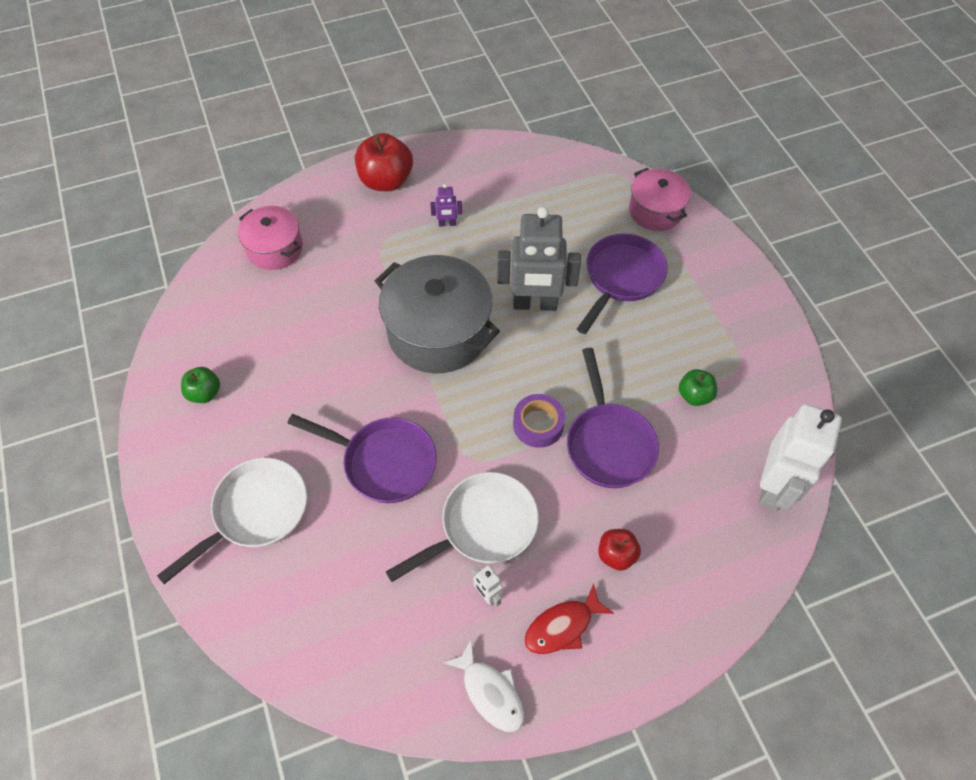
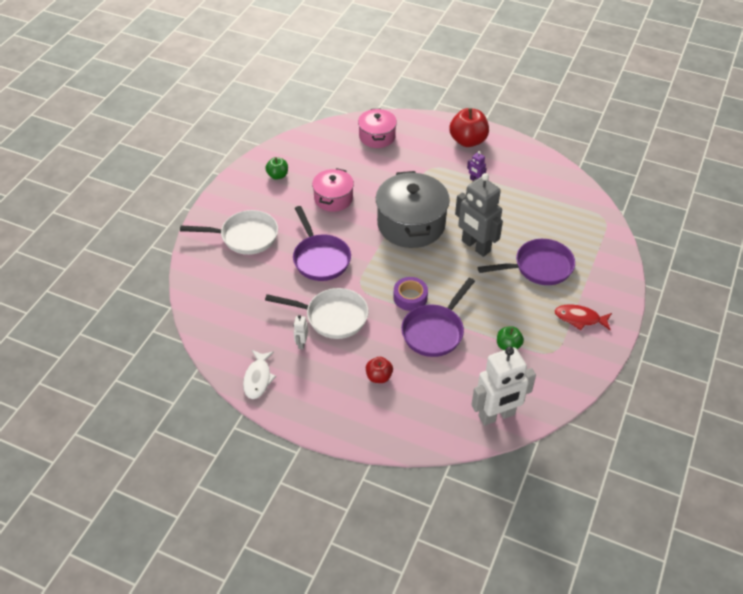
camera: 45 degrees right, 10 degrees down
(562, 626) = (318, 382): red fish -> red fish (579, 318)
(655, 211) = (602, 250): pink pot -> pink pot (333, 198)

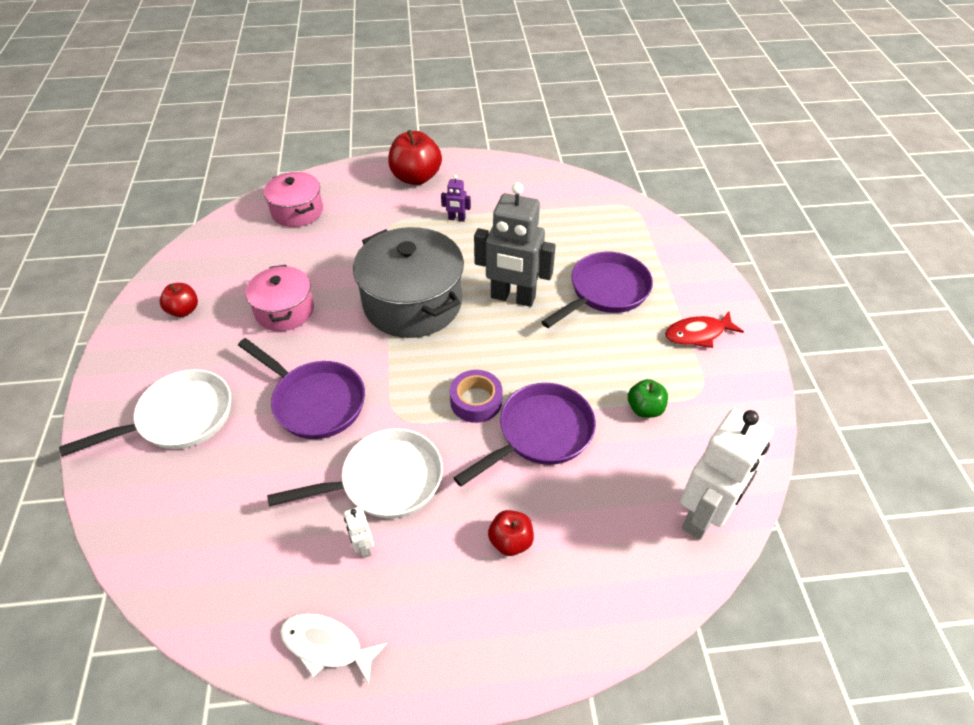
camera: 30 degrees left, 0 degrees up
(258, 378) = (326, 645): white fish -> white fish turned 135 degrees clockwise
(278, 175) = (184, 310): green apple -> red apple
(435, 331) = (540, 434): purple pan -> purple pan turned 135 degrees counterclockwise

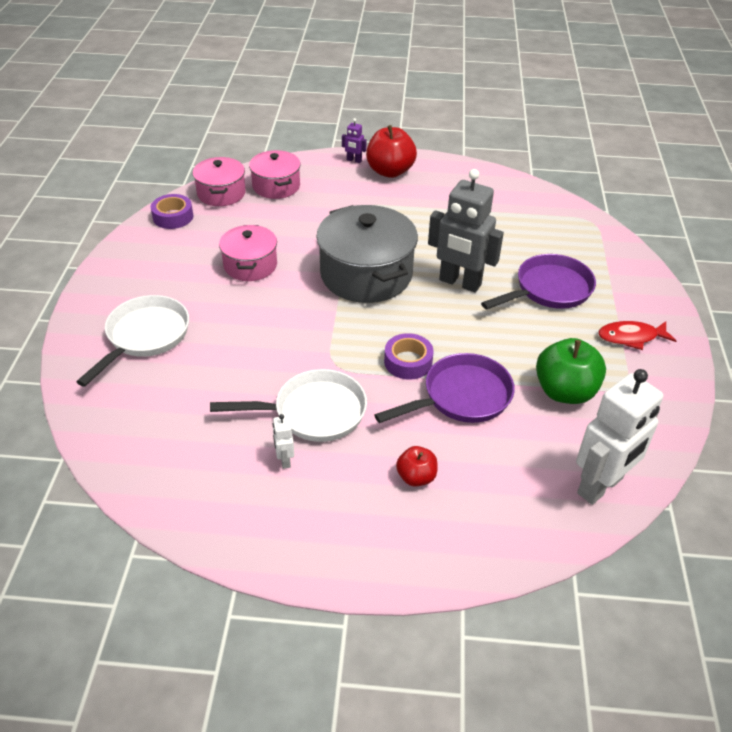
camera: 10 degrees right, 5 degrees down
(179, 418) = (145, 337): white pan -> white pan turned 45 degrees counterclockwise
(184, 310) = (163, 253): red apple -> none
(188, 264) = (173, 217): none -> purple tape
(238, 228) = (221, 193): none -> pink pot
(315, 401) = (264, 341): purple pan -> none
(326, 645) = (239, 528): white fish -> none
(456, 219) = (421, 210): purple robot -> purple robot (354, 160)
(645, 409) = (565, 391): green apple -> green apple, size x1.79

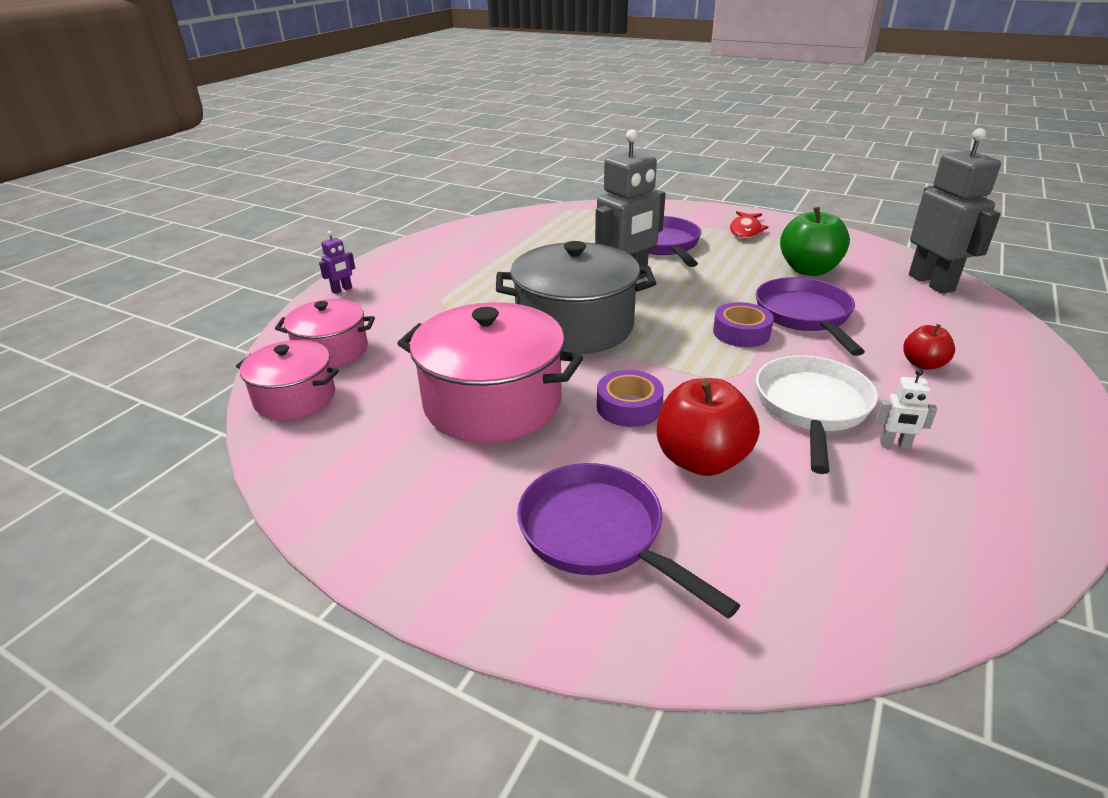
camera: 65 degrees left, 10 degrees down
(145, 337) = (598, 534): white pan -> purple pan
(173, 217) = (304, 454): purple tape -> purple tape (629, 407)
(250, 265) = (492, 403): pink pot -> pink pot, size x1.71
(390, 171) = (391, 274): red apple -> red apple (701, 460)
(600, 486) = (931, 283): white robot -> grey robot

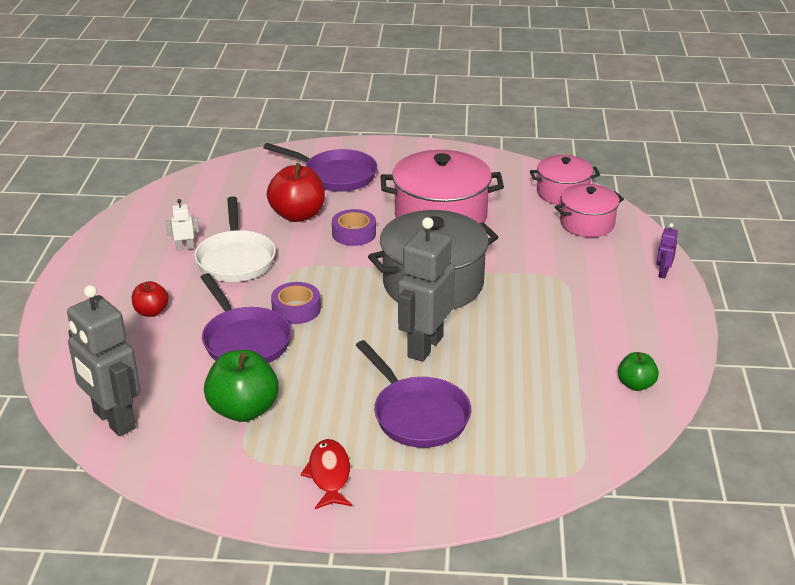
camera: 155 degrees right, 0 degrees up
(484, 233) = (636, 385): none -> green apple

